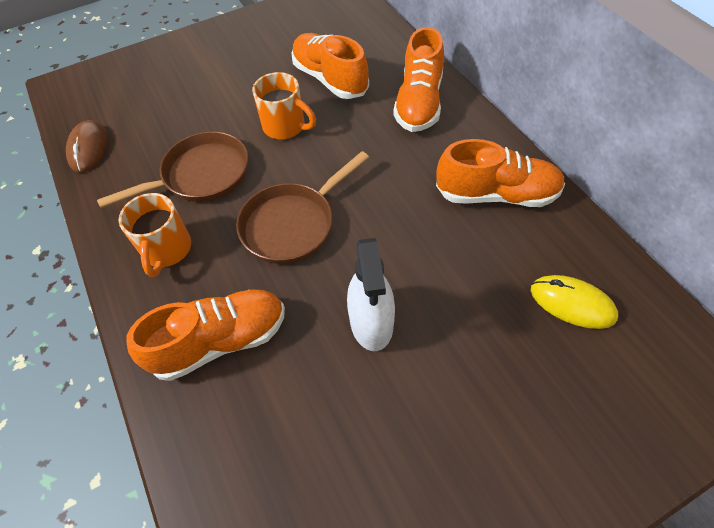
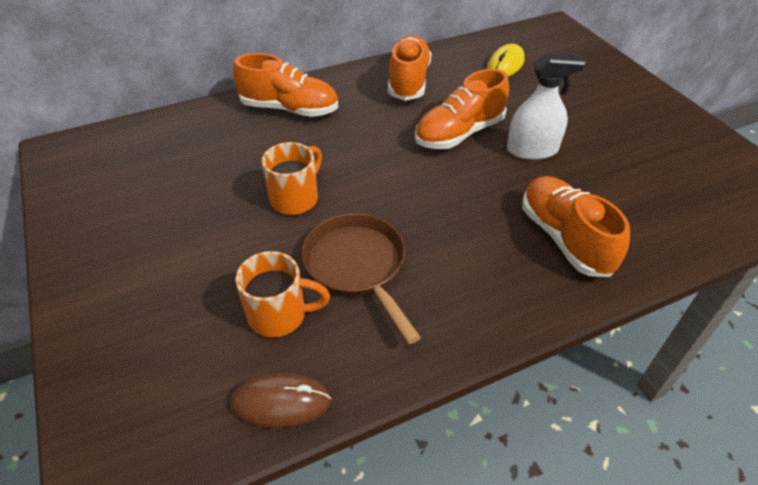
camera: 90 degrees left, 10 degrees down
(167, 250) = (464, 288): orange mug -> orange mug (279, 315)
(292, 224) = (432, 193): brown pan -> none
(330, 79) = (229, 164): orange shoe -> orange shoe (459, 133)

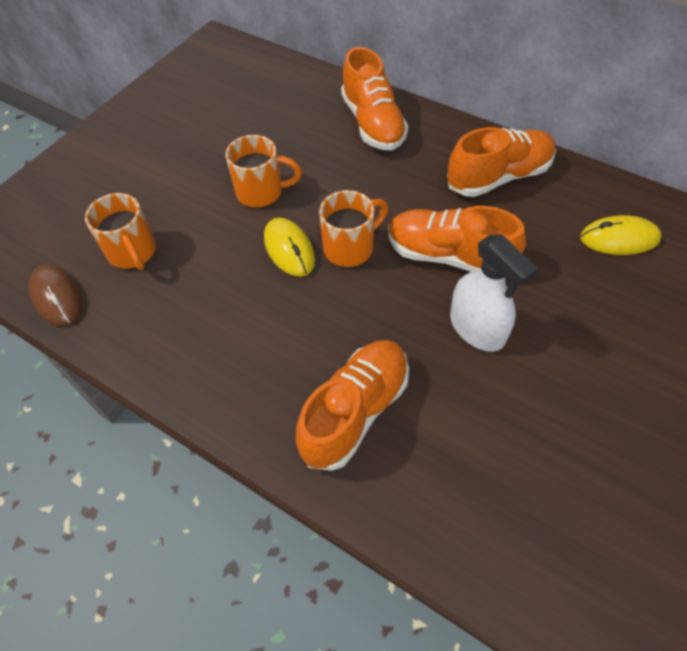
camera: 60 degrees right, 10 degrees up
(357, 267) = (211, 272): brown pan -> none
(377, 208) = (289, 249): none -> yellow mouse
(407, 175) = (350, 247): none -> orange mug

